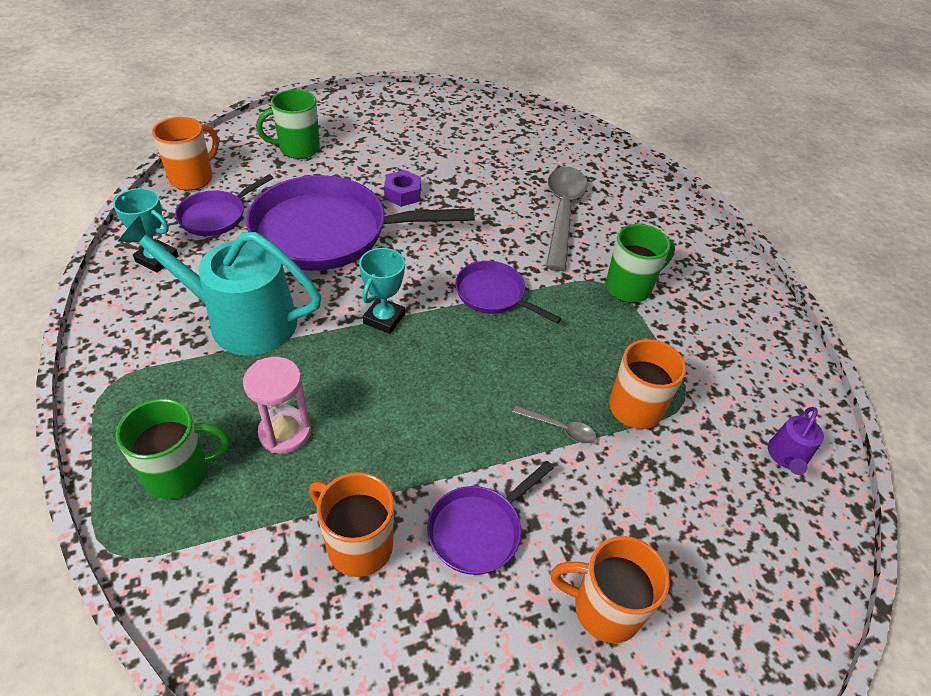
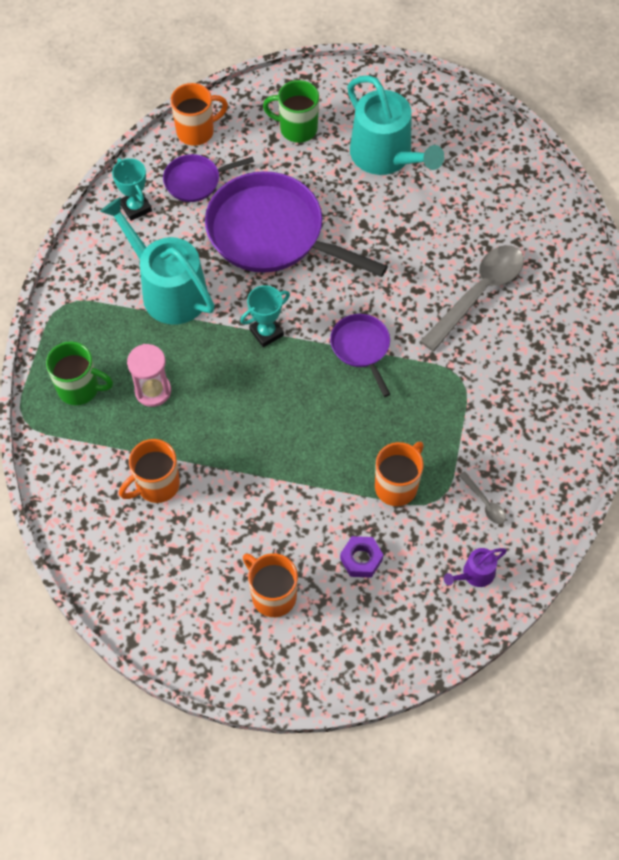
camera: 35 degrees right, 15 degrees up
(358, 545) = (156, 485): orange mug -> orange mug turned 105 degrees counterclockwise
(397, 145) = (385, 156): none -> turquoise watering can
(402, 194) = (355, 216): purple nut -> purple nut (361, 559)
(478, 530) = (231, 513): purple pan -> none
(559, 428) = (331, 475): grey spoon -> grey spoon (484, 502)
(629, 287) = (476, 390): green mug -> none

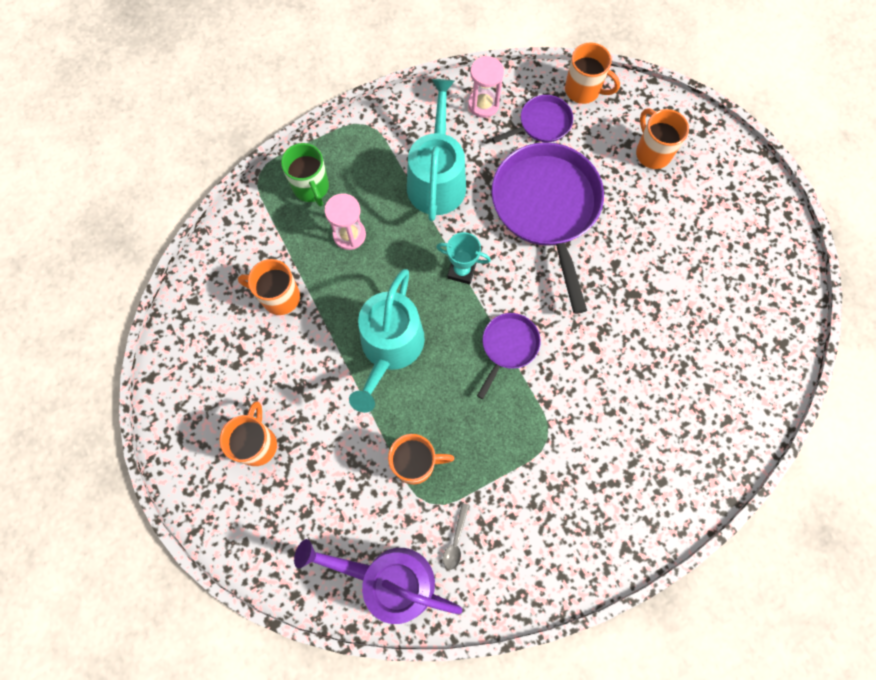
camera: 50 degrees right, 10 degrees up
(136, 207) = (483, 104): turquoise trophy -> pink hourglass
(196, 181) = (542, 123): purple pan -> purple pan turned 120 degrees clockwise
(297, 128) = (652, 152): green mug -> orange mug
(361, 559) = (334, 484): purple nut -> none
(385, 156) = (690, 231): turquoise watering can -> turquoise watering can (390, 347)
(475, 574) = (390, 580): purple watering can -> purple watering can, size x2.27
(478, 293) = (634, 395): grey spoon -> none

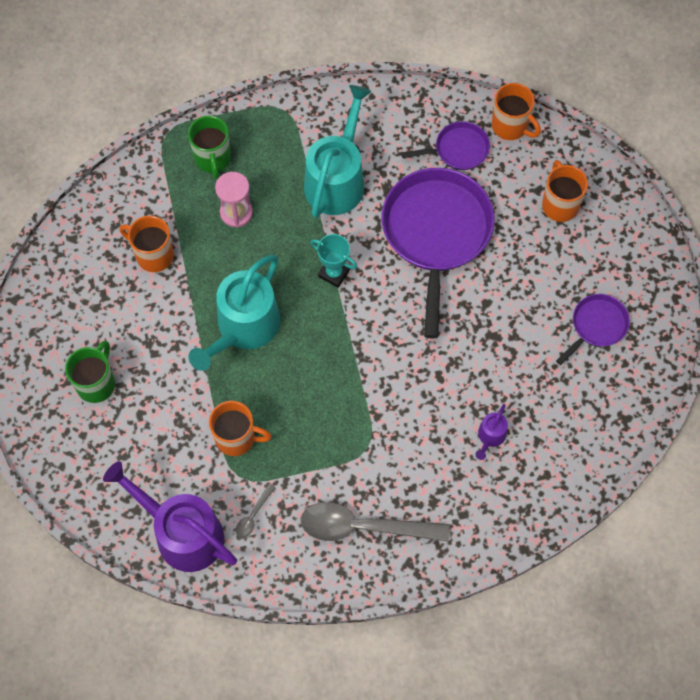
camera: 15 degrees right, 5 degrees down
(257, 444) = (96, 383): orange mug -> green mug
(483, 104) = (405, 117): pink hourglass -> none
(508, 346) = (356, 354): purple pan -> purple pan (596, 326)
(569, 522) = (363, 527): none -> grey spoon
(662, 395) = (490, 436): none -> purple watering can

